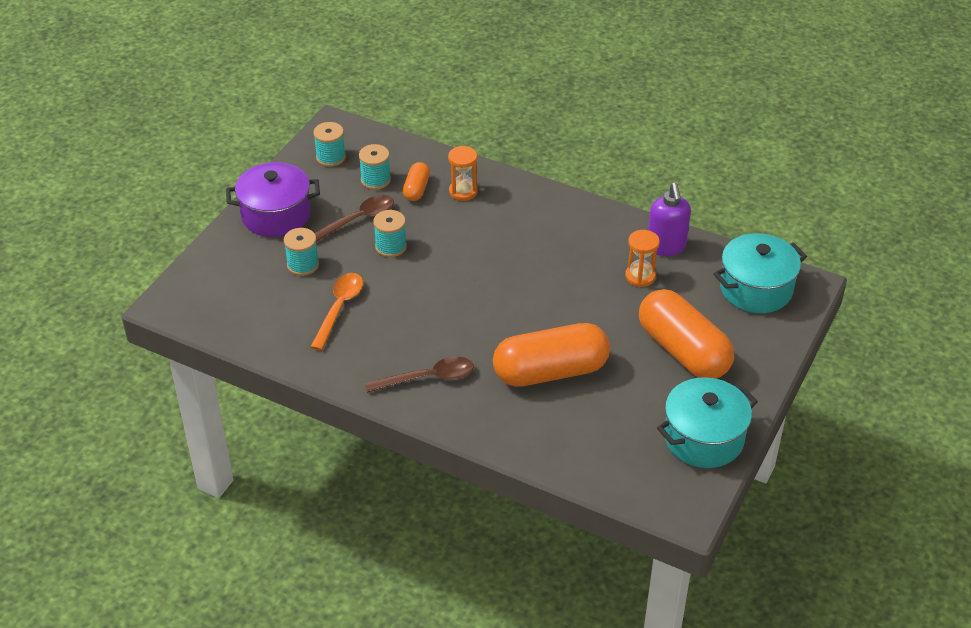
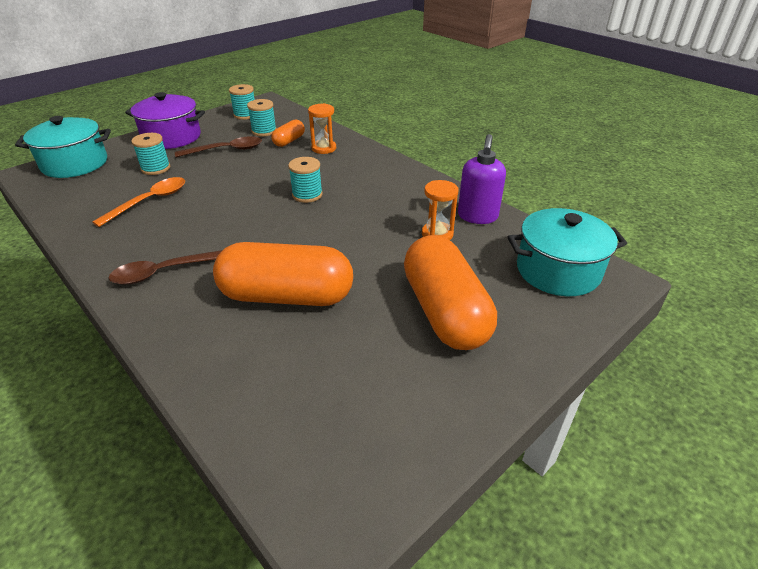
camera: 20 degrees right, 5 degrees down
(391, 246) = (234, 170): turquoise spool -> turquoise spool (307, 195)
(428, 378) = (165, 272): brown spoon -> brown spoon turned 150 degrees clockwise
(703, 438) = (415, 423): turquoise pot -> turquoise pot (75, 164)

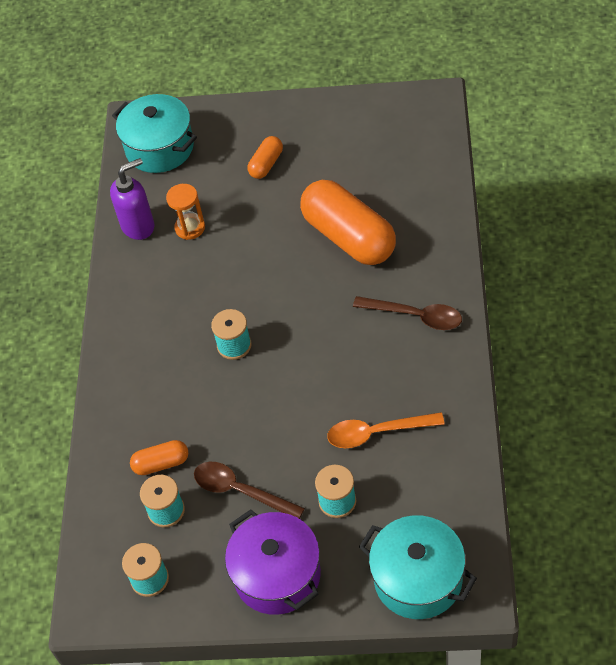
camera: 130 degrees left, 15 degrees up
(324, 148) = (143, 420): orange hourglass -> none
(444, 311) = (266, 164): orange capsule -> orange capsule, size x0.47

